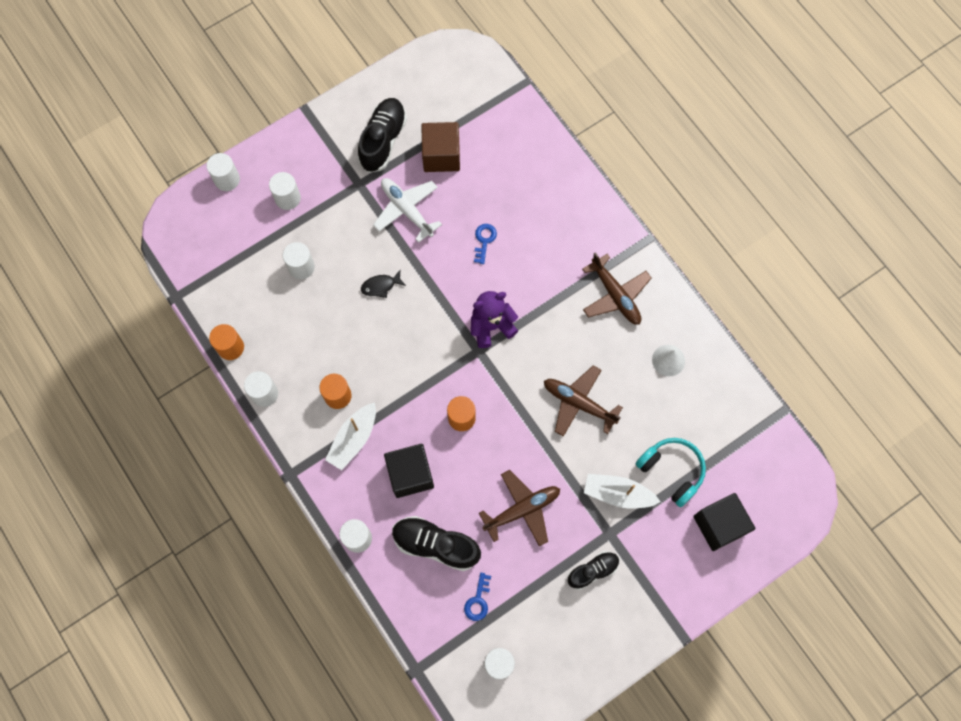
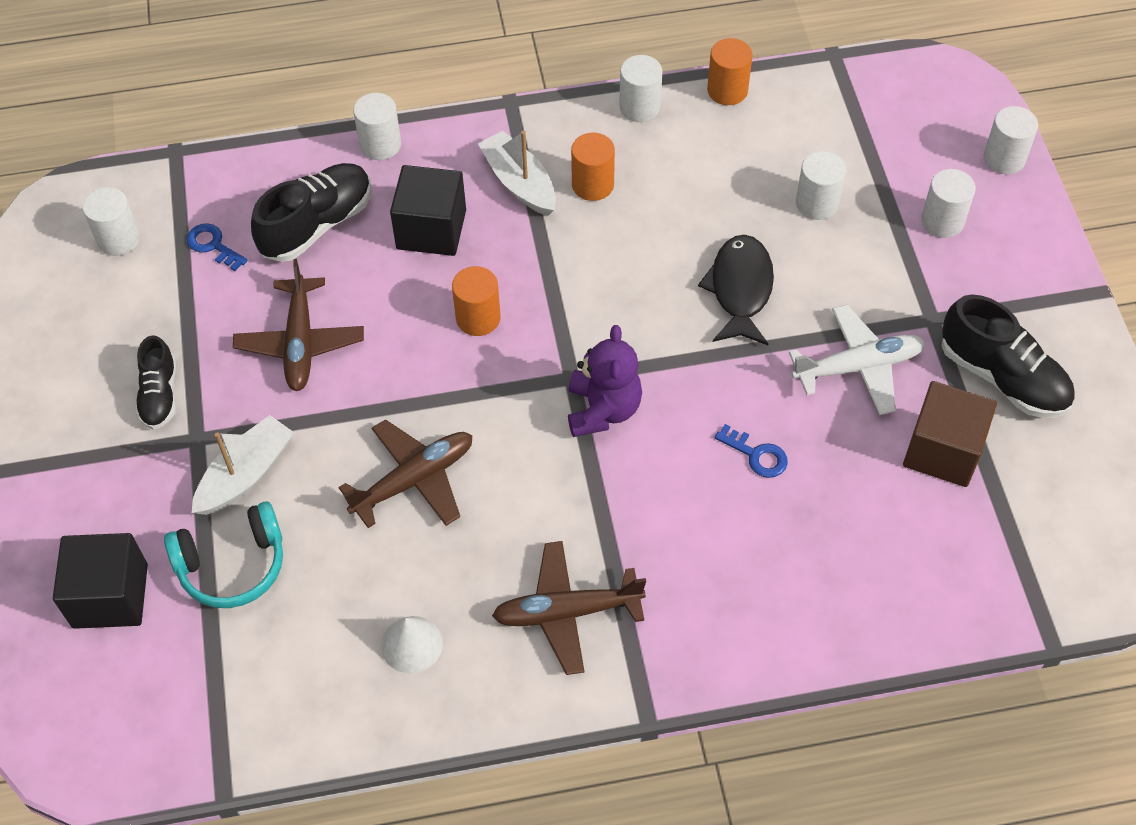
camera: 115 degrees right, 15 degrees down
(380, 286) = (740, 289): black fish -> black fish, size x1.76

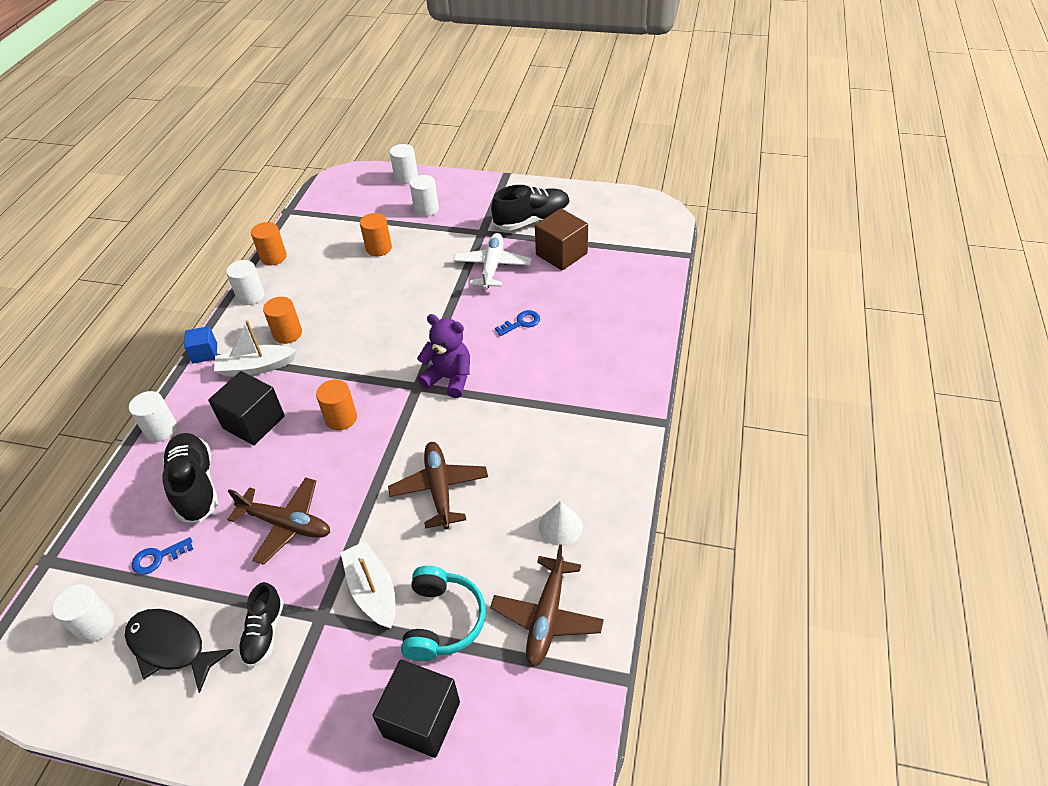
camera: 65 degrees left, 10 degrees down
(159, 395) = (264, 633): black shoe -> black shoe turned 75 degrees clockwise
(516, 116) = (205, 353): none -> blue cube
(566, 612) = (577, 438): brown plane -> brown plane (547, 617)
(740, 289) = (411, 295): black fish -> black fish (171, 647)
(816, 203) = (379, 248): white cylinder -> orange cylinder

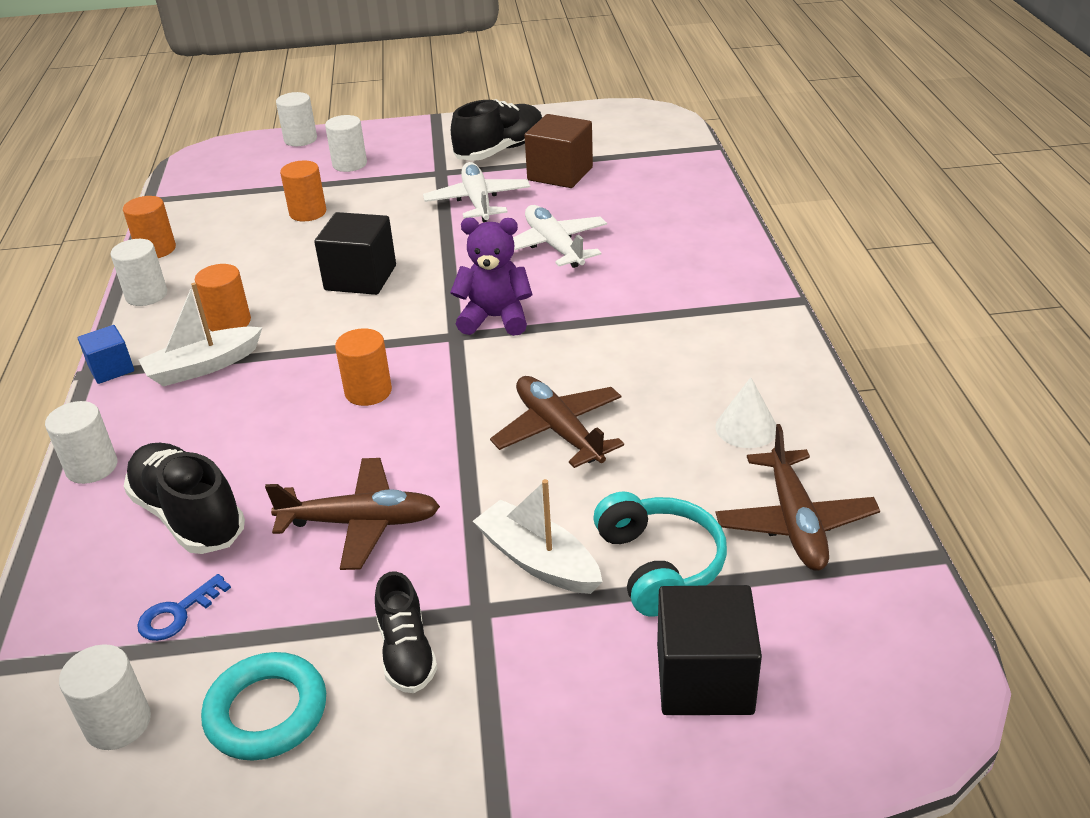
camera: 20 degrees left, 10 degrees down
(171, 647) = (267, 712): black fish -> turquoise ring
(254, 422) = (237, 425): black cube -> black cube (360, 278)
(521, 323) = (554, 246): blue key -> white plane

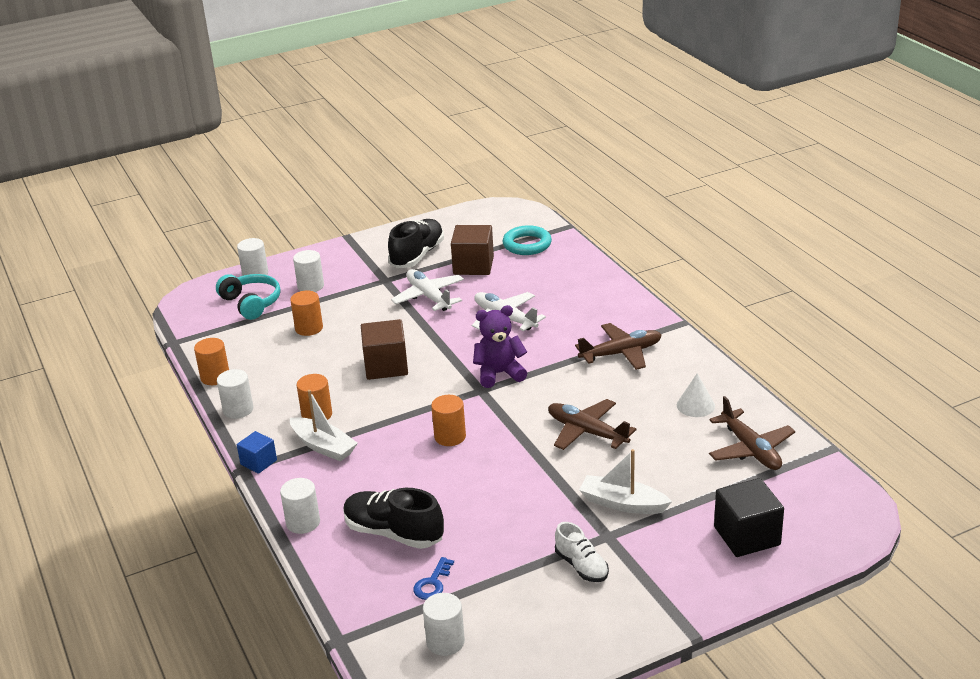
camera: 20 degrees left, 5 degrees down
(203, 366) = (323, 446): white boat -> white boat turned 90 degrees counterclockwise
(267, 712) = (526, 613): turquoise ring -> turquoise ring (527, 244)
(360, 278) = (386, 366): black cube -> brown cube
(361, 522) = (504, 510): brown plane -> brown plane (621, 353)
(406, 652) = (581, 566): black shoe -> white shoe
(659, 565) = (690, 489): turquoise headphones -> turquoise headphones (251, 303)

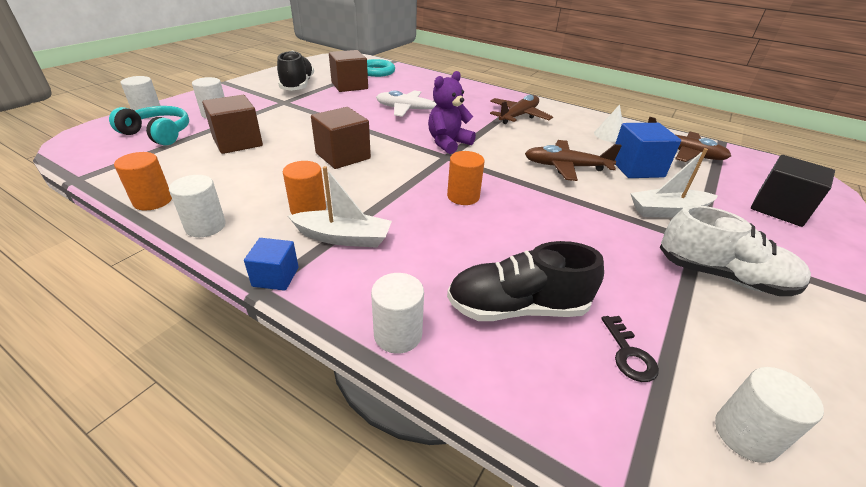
camera: 35 degrees left, 5 degrees up
(309, 328) = (237, 142): orange cylinder -> brown cube
(428, 297) = (333, 106): white plane -> none
(432, 583) = (629, 354): blue key -> black key
(581, 566) = (722, 276): white shoe -> white shoe, size x1.62
(663, 453) = (636, 168): none -> blue cube

